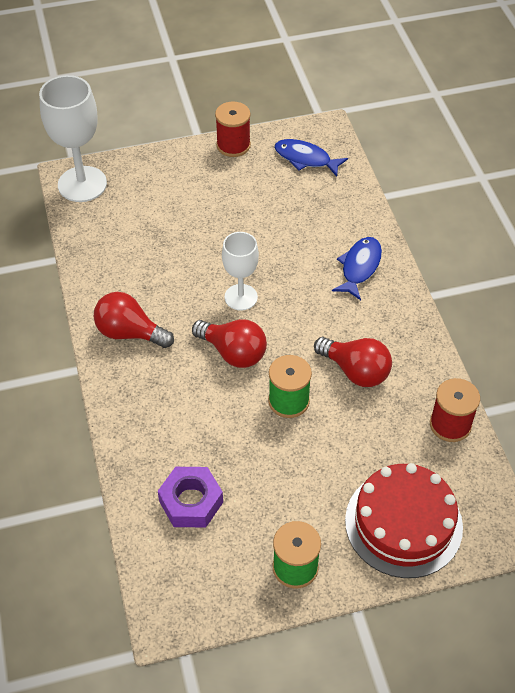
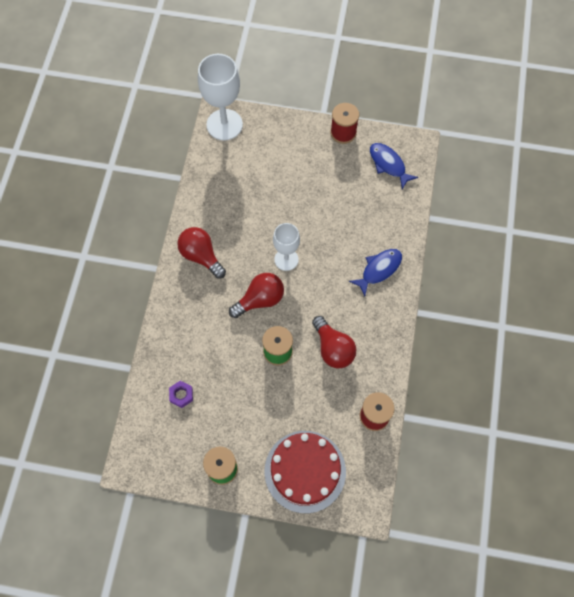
camera: 25 degrees right, 15 degrees up
(191, 502) = (181, 395): purple nut -> purple nut, size x0.59
(233, 352) = (260, 300): red light bulb -> red light bulb turned 90 degrees counterclockwise

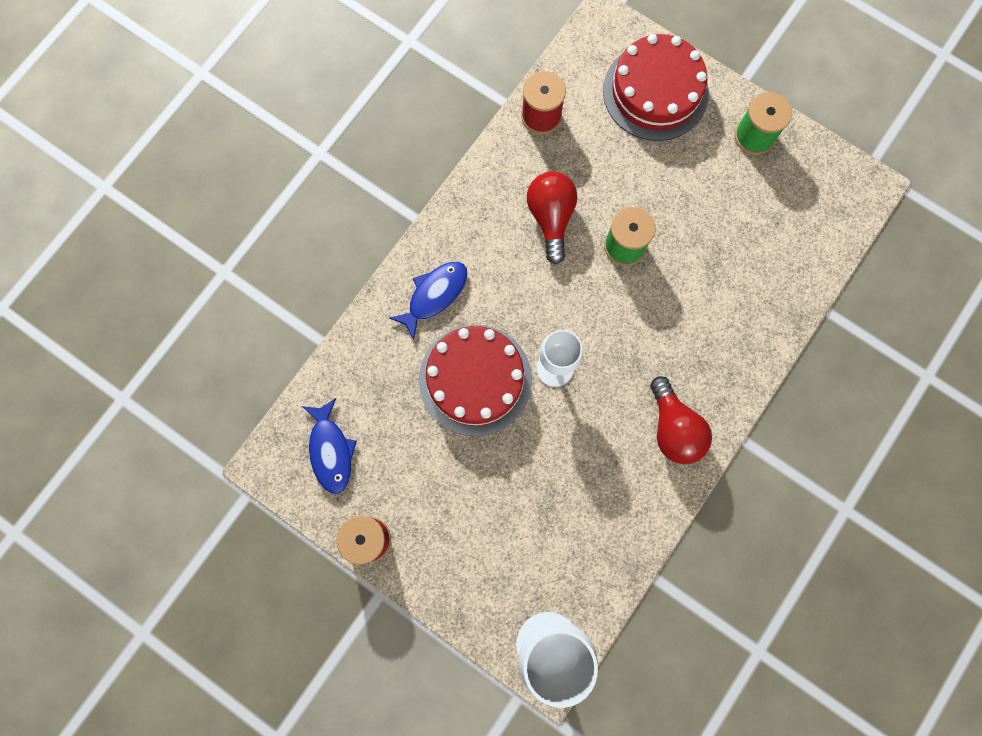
camera: 155 degrees left, 10 degrees up
(181, 395) = (773, 245): purple nut -> none
(260, 300) = (617, 326): red light bulb -> none
(329, 233) = (475, 379): none -> red cake
(379, 270) = (434, 295): blue fish -> blue fish turned 150 degrees clockwise

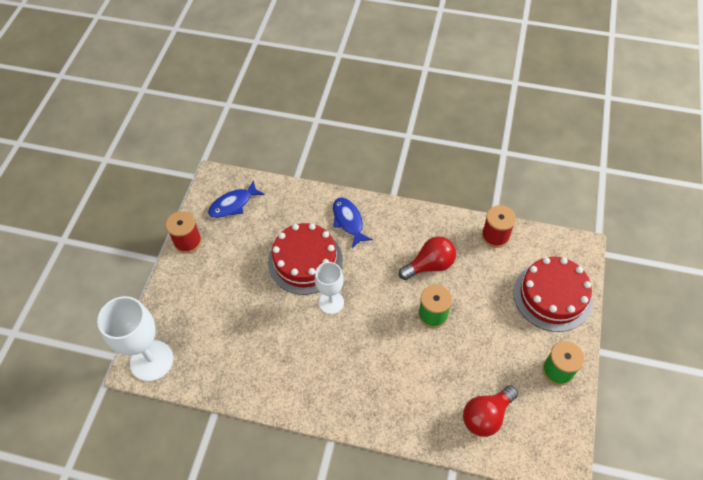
camera: 70 degrees right, 20 degrees down
(434, 295) = (348, 221): blue fish -> blue fish turned 135 degrees counterclockwise
(673, 428) = (320, 389): red light bulb -> red light bulb (486, 416)

